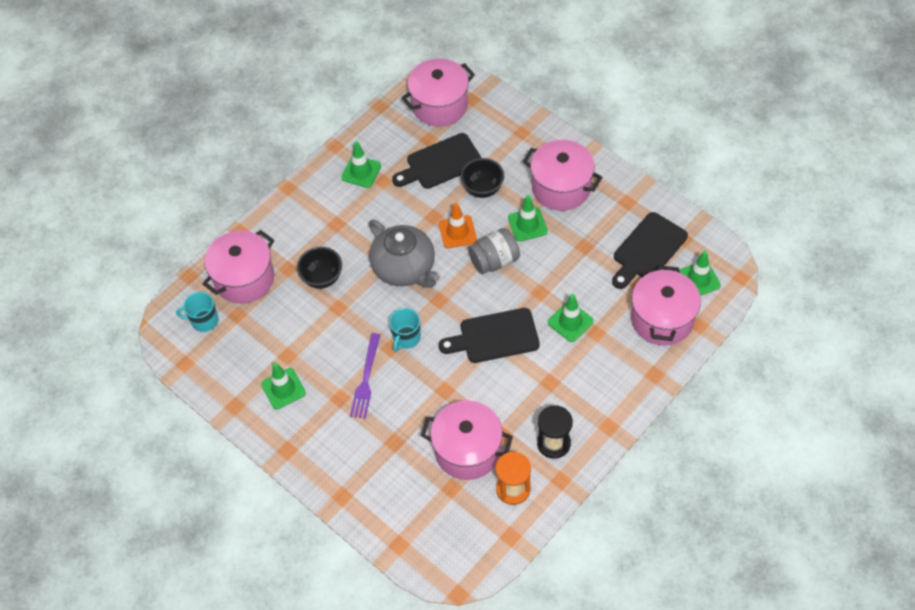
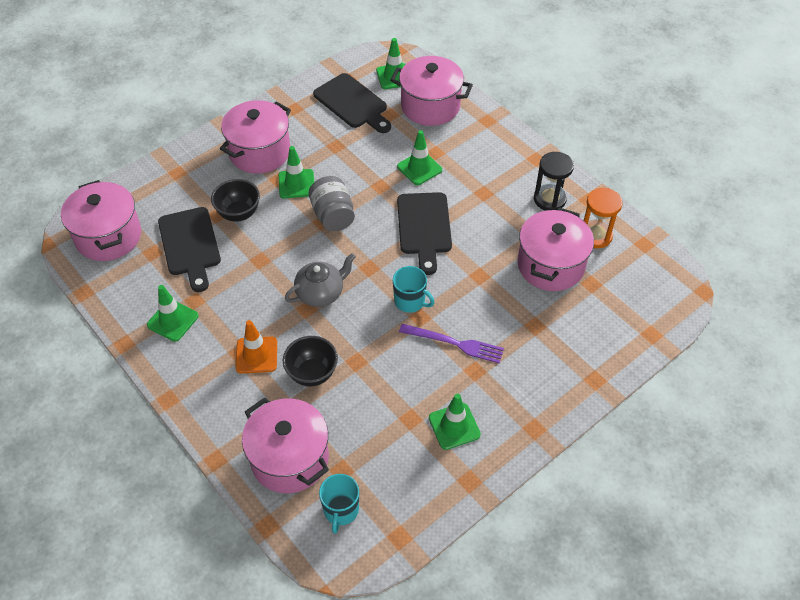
camera: 85 degrees left, 5 degrees down
(405, 268) = (321, 293): grey teapot -> grey teapot, size x0.66
(457, 232) = (287, 241): orange traffic cone -> orange traffic cone (256, 355)

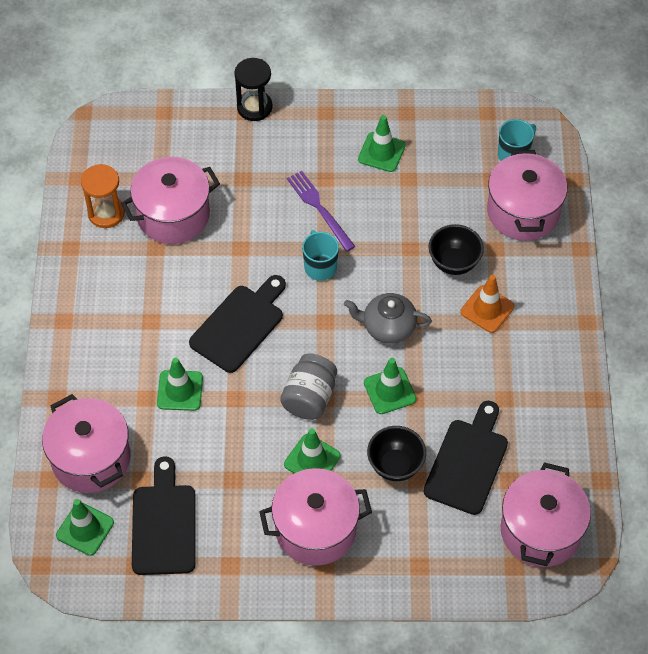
camera: 140 degrees left, 5 degrees up
(173, 320) = (536, 391): green traffic cone -> green traffic cone (389, 391)
(549, 199) = (102, 272): black hourglass -> black hourglass (254, 107)

